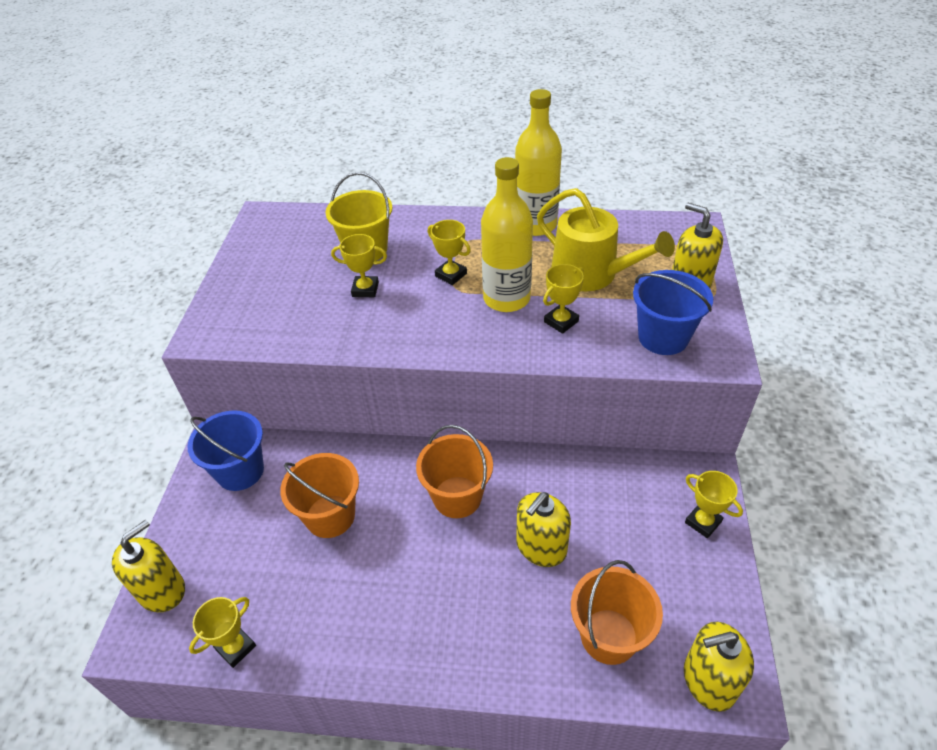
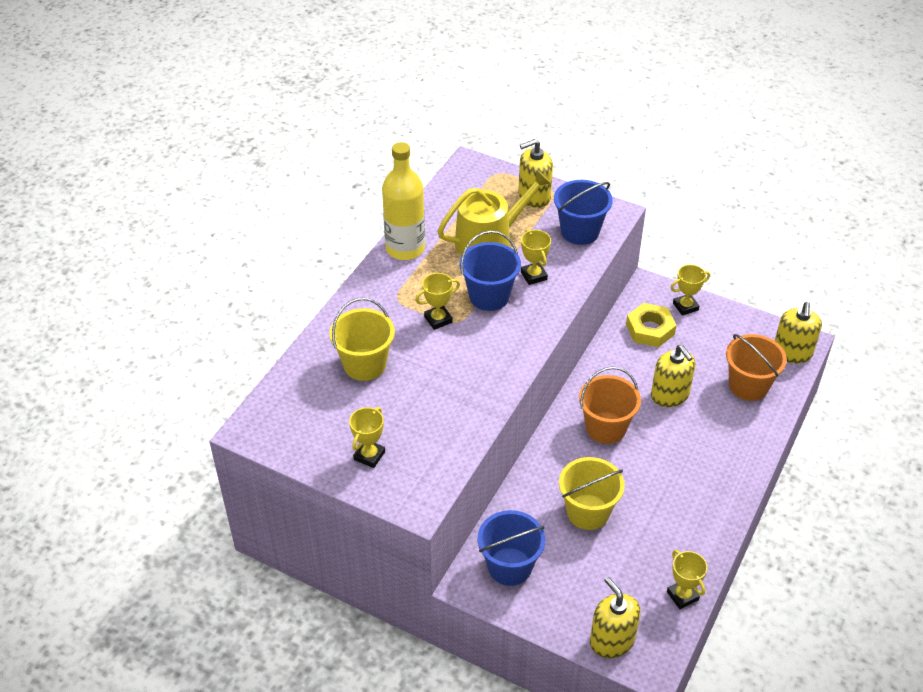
camera: 70 degrees left, 0 degrees up
(330, 516) = (588, 512): orange bucket -> yellow bucket
(365, 289) = (422, 378): yellow trophy -> yellow trophy (369, 456)
(506, 298) = (489, 296): yellow bottle -> blue bucket
(637, 495) = (650, 329): none -> yellow nut

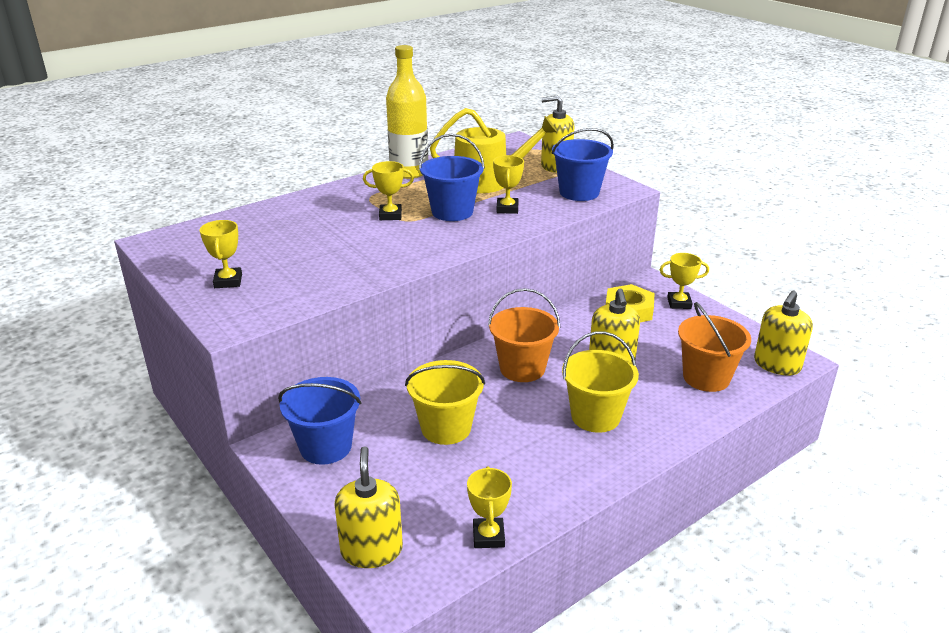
camera: 25 degrees right, 15 degrees down
(364, 364) = (295, 227): yellow bucket -> yellow bucket (595, 416)
(369, 456) = (228, 281): yellow trophy -> yellow trophy turned 60 degrees counterclockwise

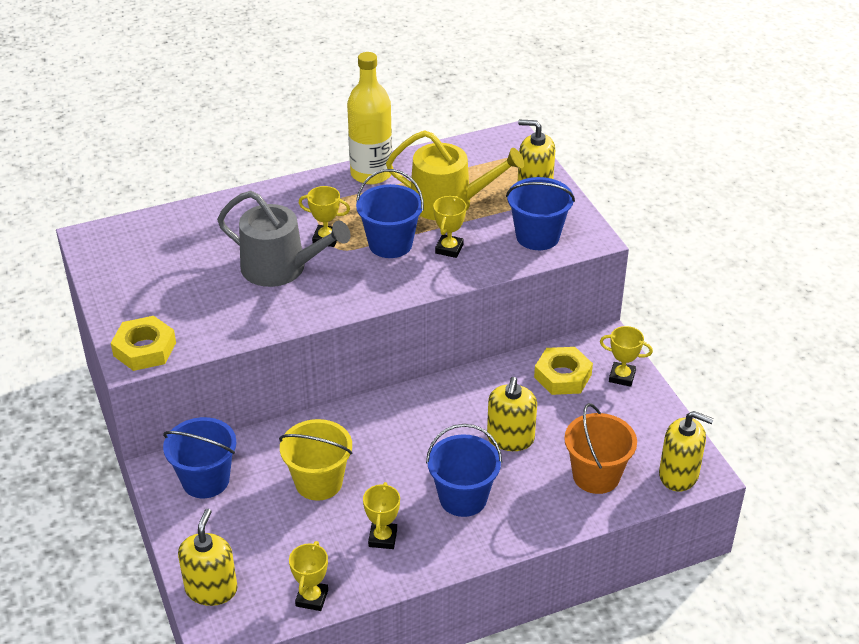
camera: 15 degrees right, 10 degrees up
(228, 281) = (145, 304): yellow trophy -> yellow trophy (382, 538)
(240, 315) = (145, 349): none -> yellow nut
(357, 239) = (281, 268): none -> grey watering can
(522, 368) = (418, 429): orange bucket -> none
(595, 416) = (463, 498): yellow bucket -> blue bucket
(777, 365) = (678, 475): yellow soap dispenser -> yellow soap dispenser turned 120 degrees counterclockwise

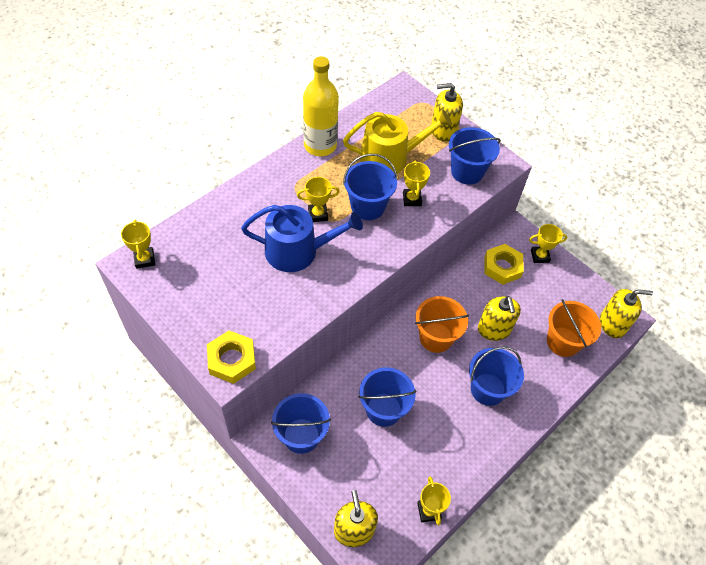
camera: 25 degrees left, 15 degrees up
(281, 268) = (298, 251): grey watering can -> blue watering can
(319, 482) = (383, 409): yellow bucket -> blue bucket
(382, 538) = (451, 442): yellow trophy -> yellow trophy (144, 259)
(429, 427) = (436, 337): none -> orange bucket

